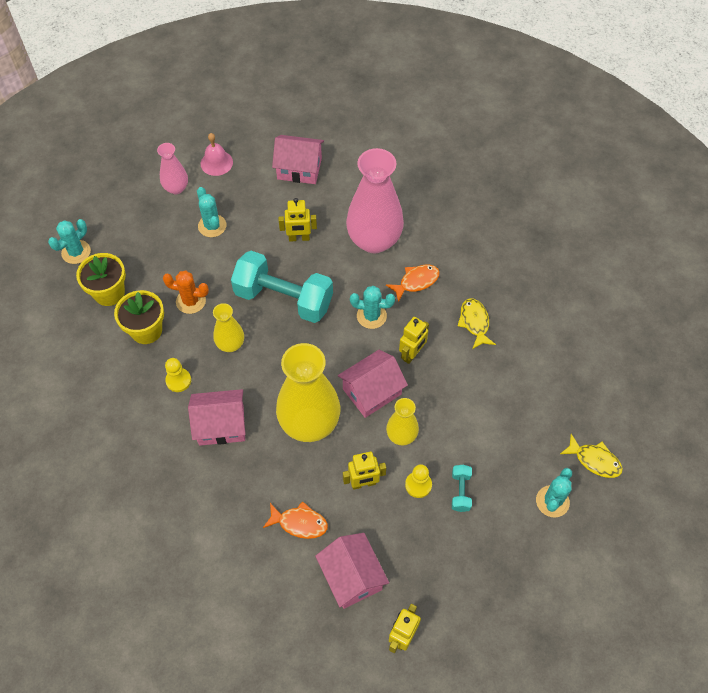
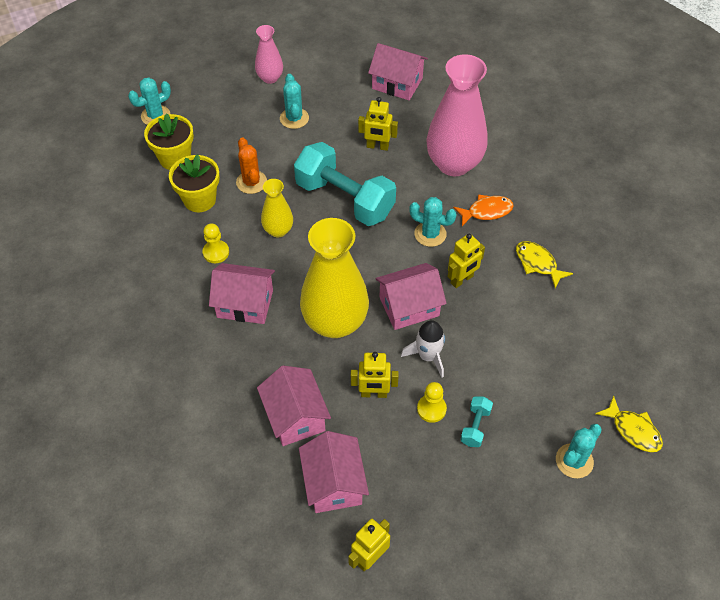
camera: 15 degrees right, 5 degrees down
(191, 301) = (251, 182): orange cactus -> orange cactus turned 45 degrees clockwise
(216, 163) = (316, 63): pink bell -> none
(299, 523) = (295, 416): orange fish -> pink house
(401, 435) = (428, 356): yellow vase -> white rocket
(474, 322) = (537, 263): yellow fish -> yellow fish turned 45 degrees counterclockwise

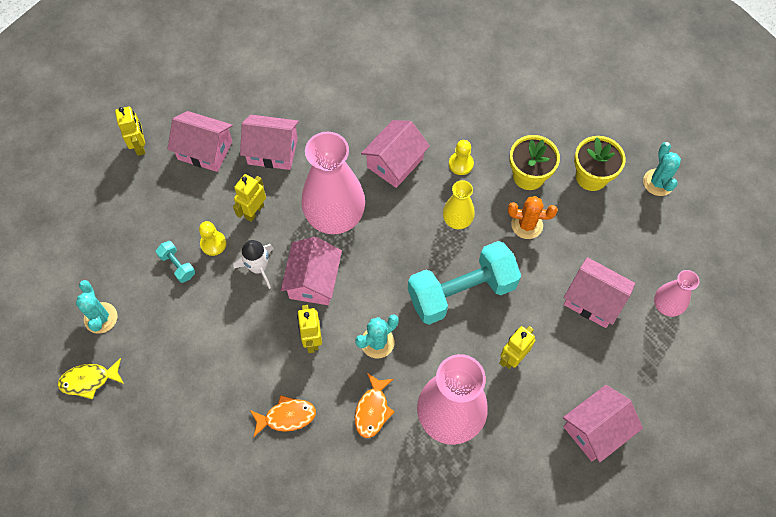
camera: 120 degrees right, 10 degrees up
(294, 118) = (593, 300): turquoise cactus -> pink house
(335, 322) = (335, 217): yellow vase -> pink vase
(537, 263) = (286, 416): yellow fish -> orange fish

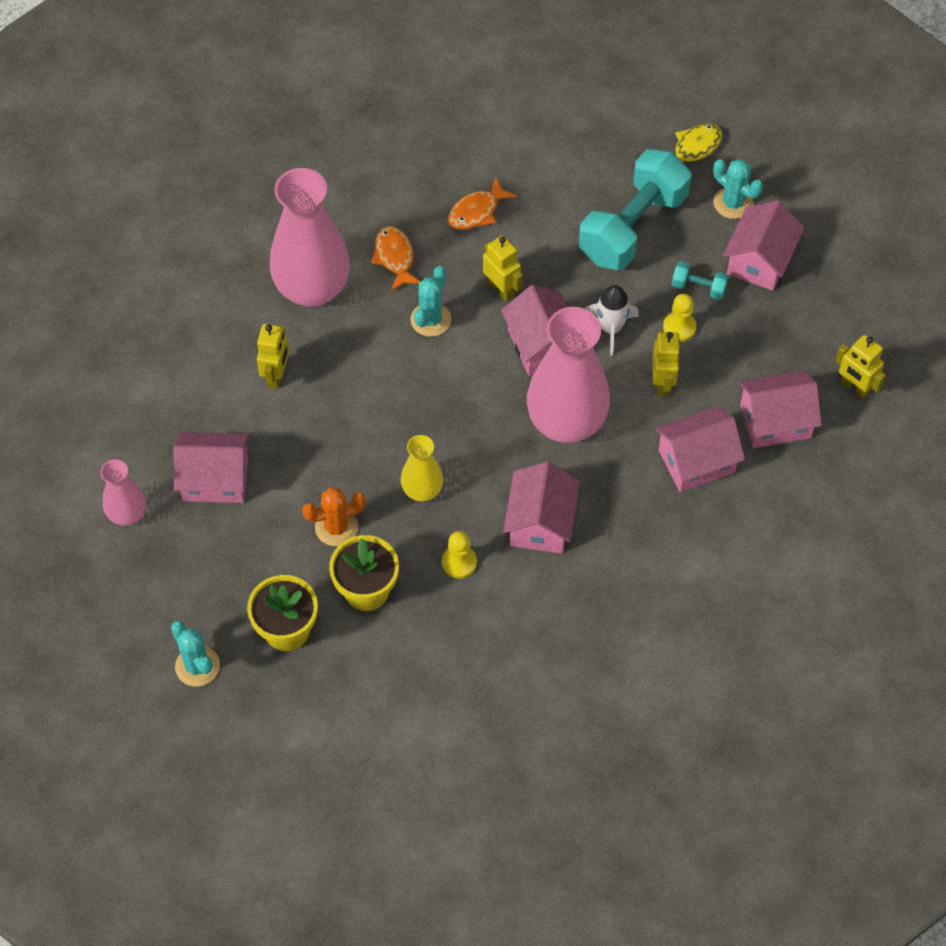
camera: 150 degrees right, 5 degrees down
(461, 292) = (370, 414): turquoise dumbbell -> turquoise dumbbell (633, 227)
(596, 429) = (154, 350): pink house -> pink house (759, 260)

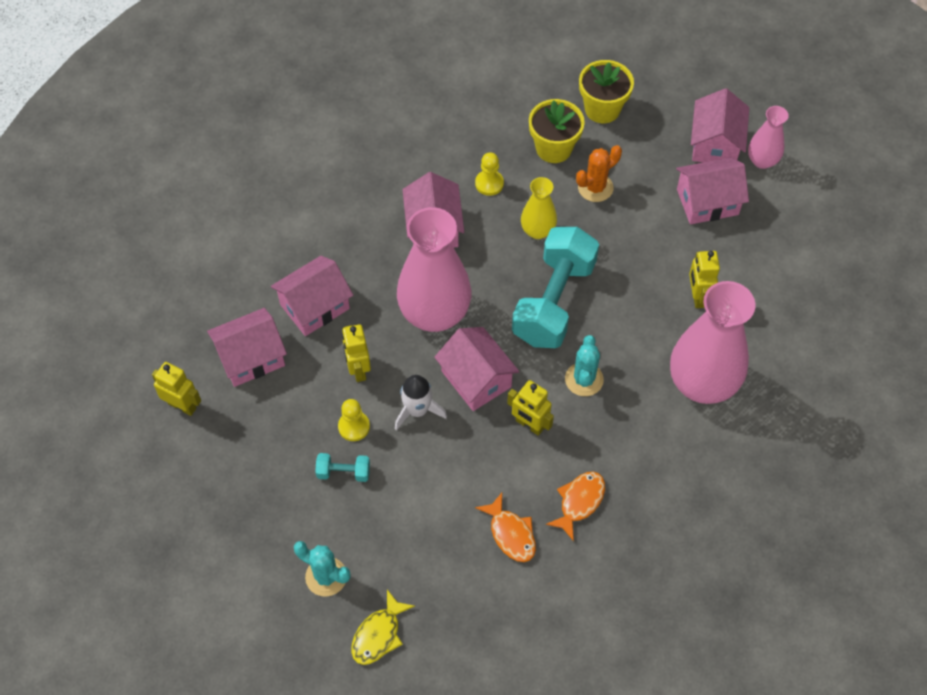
camera: 165 degrees right, 0 degrees up
(197, 666) = (656, 72): turquoise cactus -> none
(395, 258) = (639, 433): orange fish -> orange fish (511, 534)
(633, 227) = (421, 522): turquoise dumbbell -> turquoise dumbbell (553, 302)
(759, 260) = (288, 516): pink house -> pink house (715, 144)

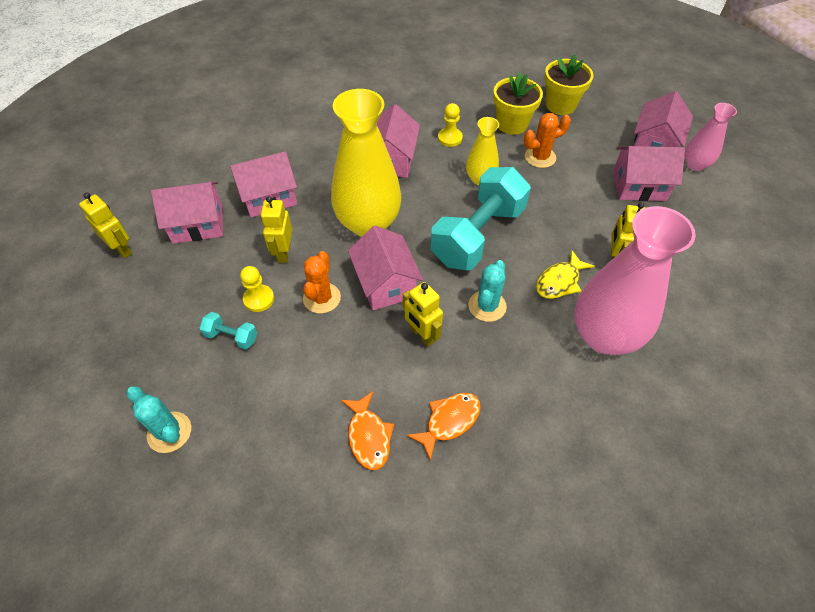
camera: 15 degrees right, 5 degrees down
(378, 634) = (193, 508): yellow fish -> yellow fish (559, 281)
(417, 410) = (322, 298): white rocket -> orange cactus
(434, 314) = (368, 223): pink vase -> yellow vase

